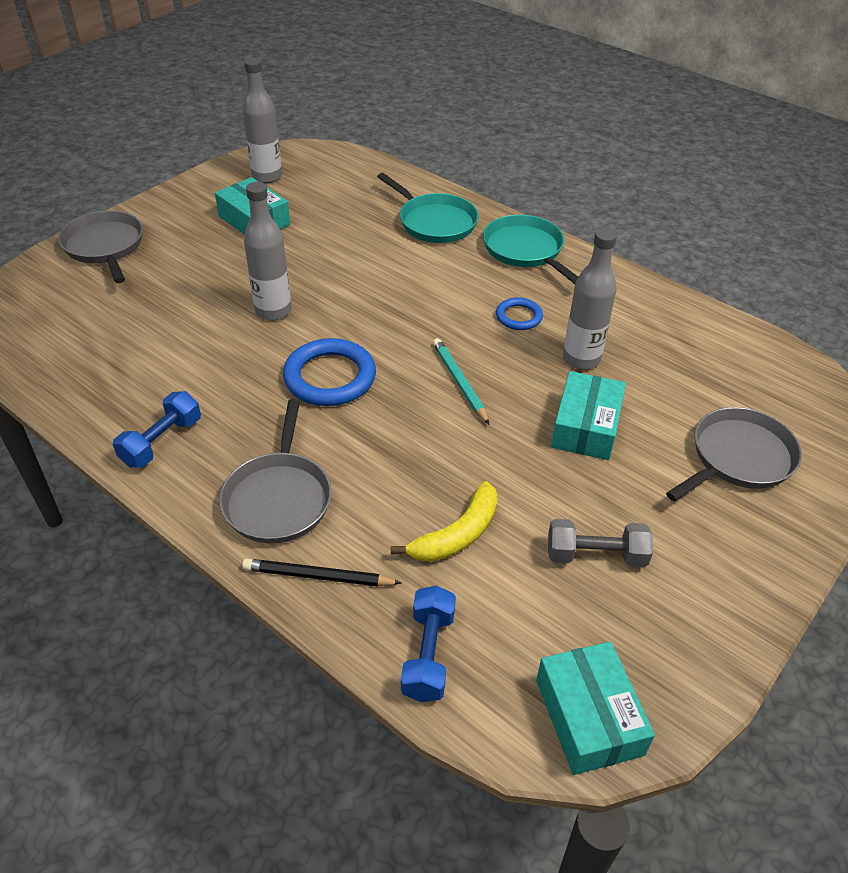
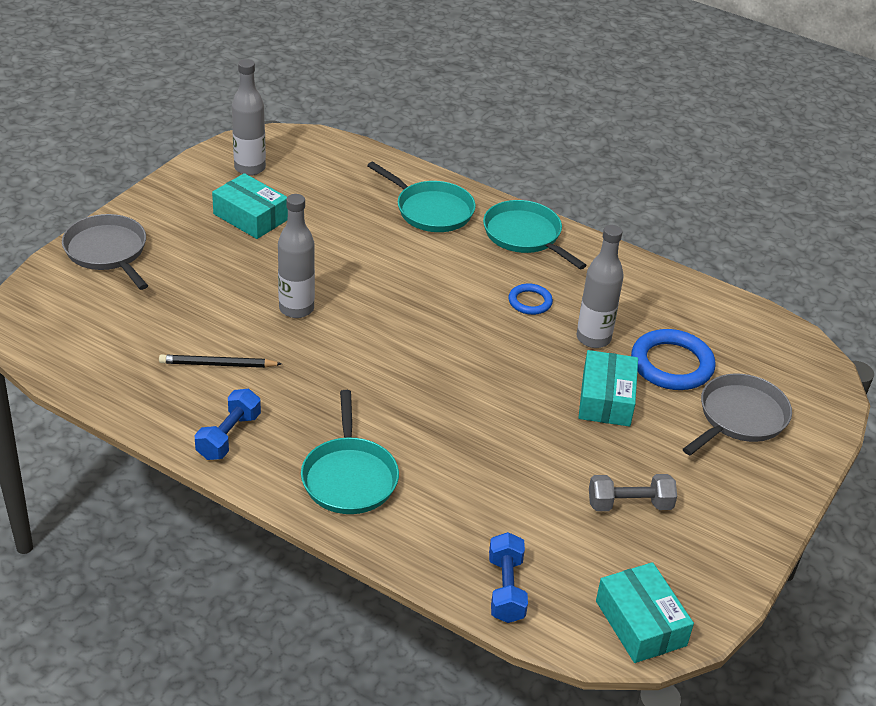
camera: 10 degrees left, 5 degrees down
(278, 498) = (349, 477): grey pan -> turquoise pan
(318, 576) = (400, 537): black pencil -> black pencil (218, 364)
(330, 377) = (367, 368): blue ring -> blue ring (671, 364)
(457, 534) = (511, 496): yellow banana -> none
(459, 382) = (487, 366): turquoise pencil -> none

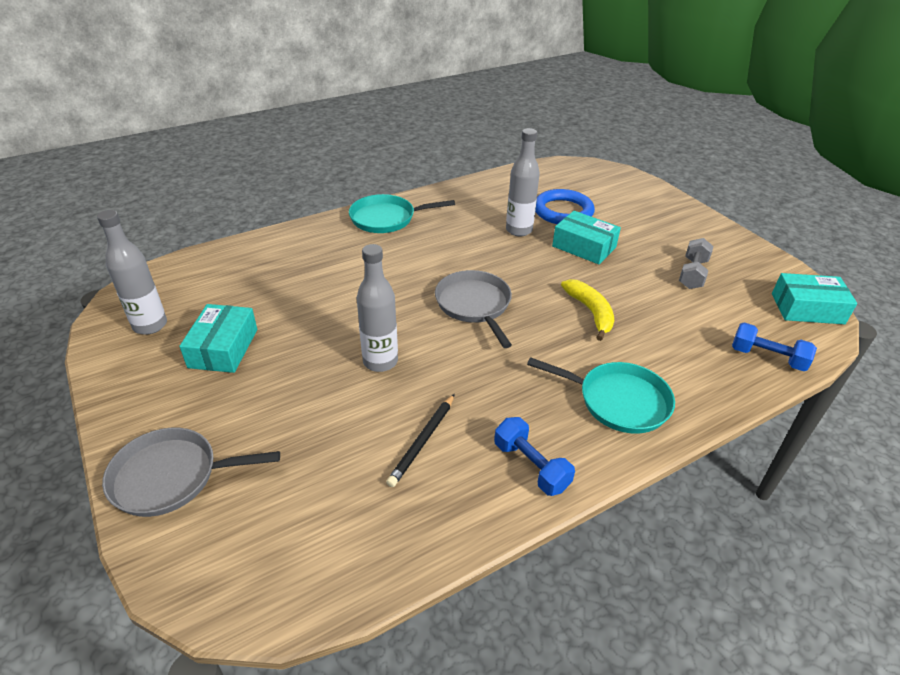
camera: 60 degrees left, 0 degrees up
(251, 217) = (223, 348): turquoise box -> turquoise box turned 60 degrees counterclockwise
(431, 210) = (317, 248): turquoise pan -> none
(479, 430) = (590, 312): none -> yellow banana
(530, 302) = (461, 241): blue ring -> none
(739, 417) = (624, 206): grey pan -> grey pan (474, 305)

